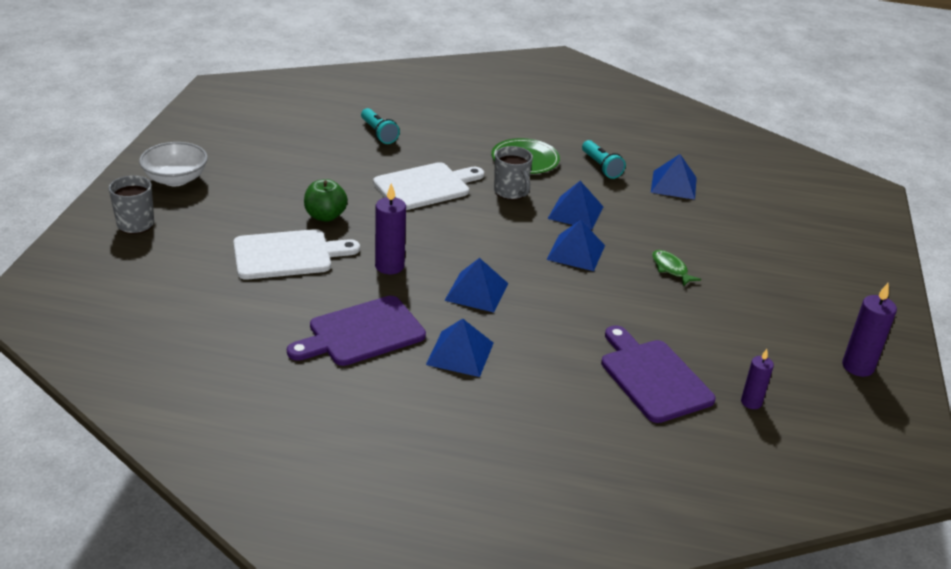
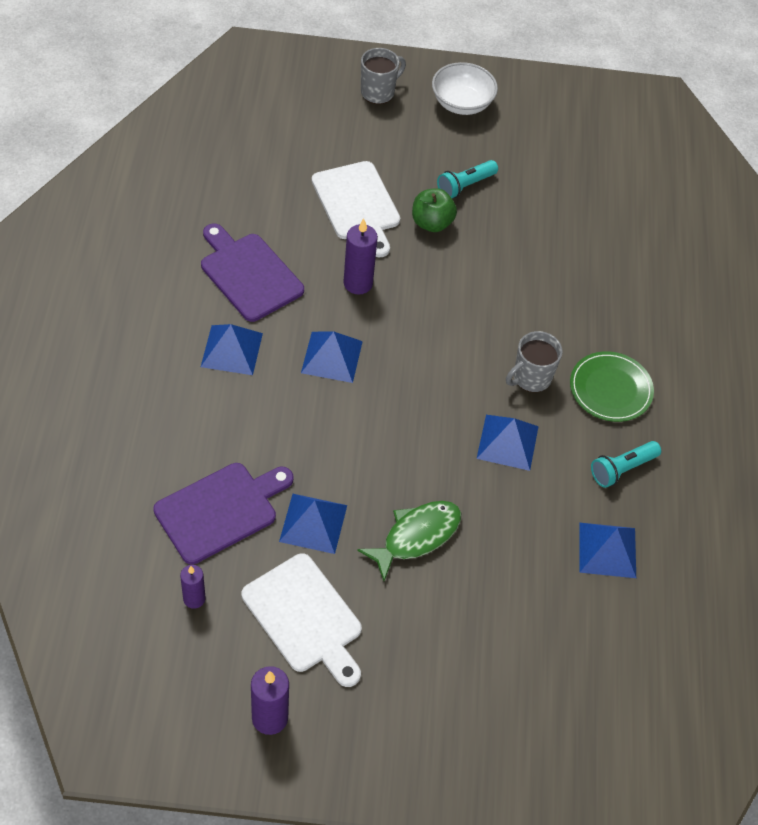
camera: 80 degrees right, 20 degrees up
(379, 133) = (615, 246): turquoise flashlight -> turquoise flashlight (465, 186)
(425, 186) = (516, 299): white cutting board -> white cutting board (305, 617)
(576, 252) = (425, 443): blue pyramid -> blue pyramid (313, 523)
(670, 269) = (416, 536): green fish -> green fish, size x1.63

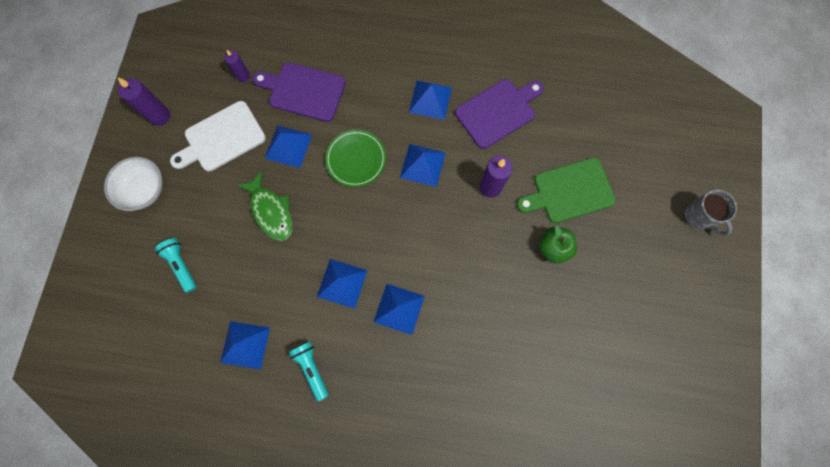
camera: 100 degrees right, 20 degrees up
(220, 510) = (303, 91): purple cutting board -> purple cutting board turned 135 degrees clockwise
(357, 205) = (569, 191): white cutting board -> green cutting board
(462, 103) = (694, 287): white bowl -> white bowl (144, 190)
(465, 186) = (596, 279): turquoise flashlight -> turquoise flashlight (181, 265)
(531, 378) = (399, 309): grey mug -> blue pyramid
(610, 389) = (386, 372): green plate -> green plate (356, 159)

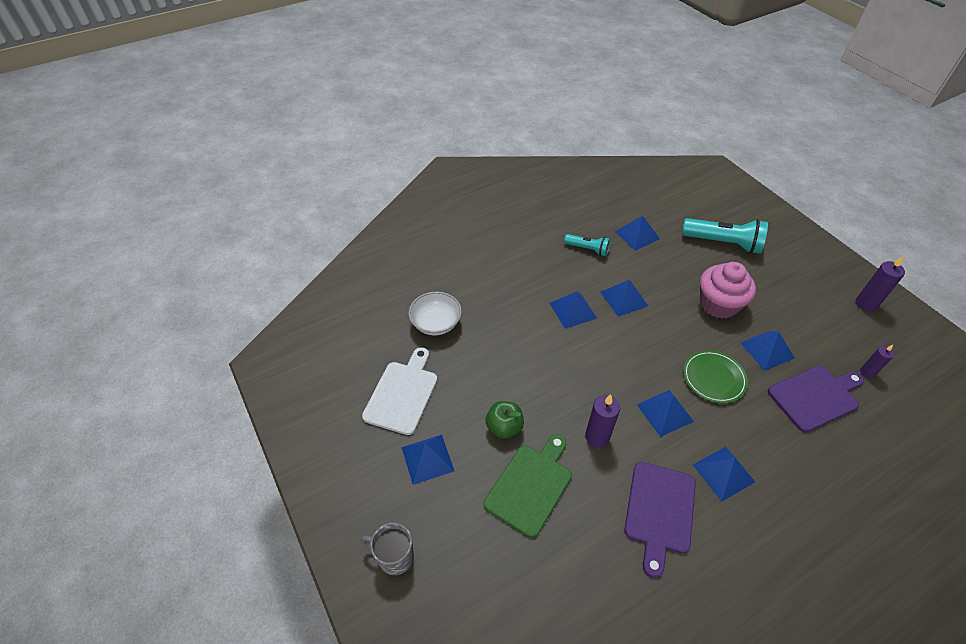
camera: 140 degrees right, 25 degrees down
(144, 190) = (802, 261): white bowl -> white bowl (436, 323)
(181, 265) = (723, 243): turquoise flashlight -> turquoise flashlight, size x1.76
(221, 138) = (811, 321): white cutting board -> white cutting board (402, 394)
(271, 211) = (718, 304): green fish -> pink cupcake
(631, 269) = (427, 459): none -> blue pyramid

